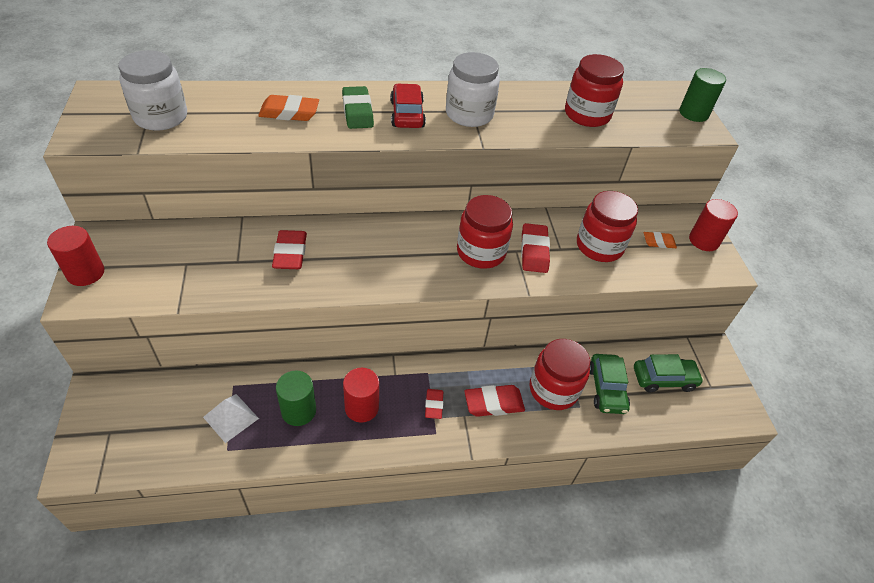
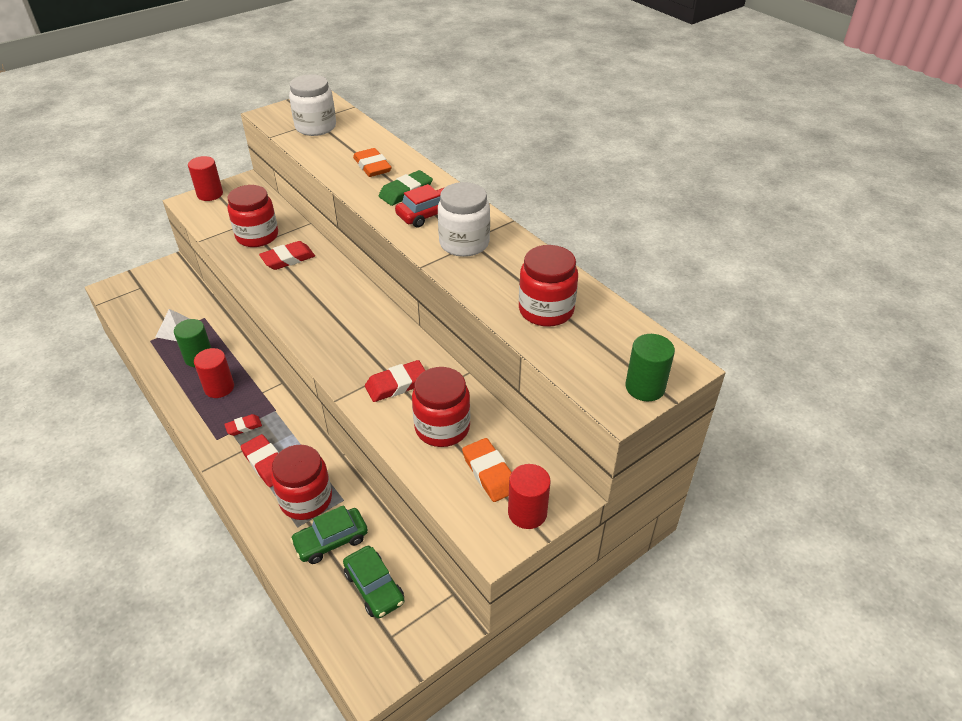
camera: 65 degrees right, 5 degrees down
(481, 252) = (368, 352): red jar -> red jar (257, 236)
(658, 242) = (489, 473): orange eraser -> orange eraser, size x1.64

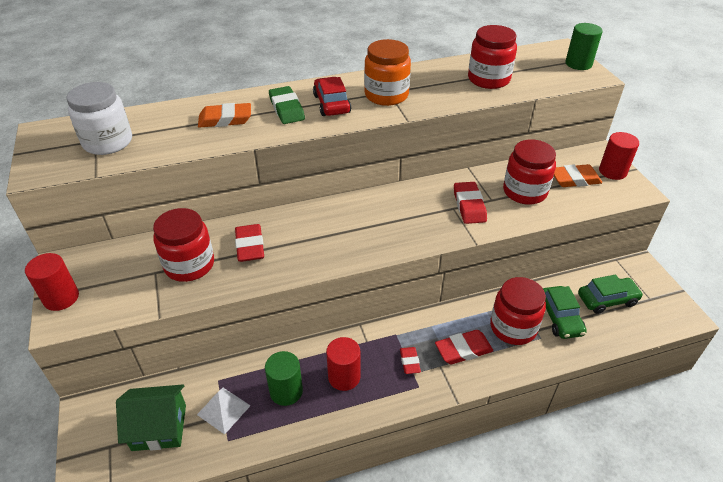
camera: 70 degrees left, 0 degrees up
(158, 303) = (159, 427): none -> green house
(464, 243) = (386, 95): white jar -> orange jar

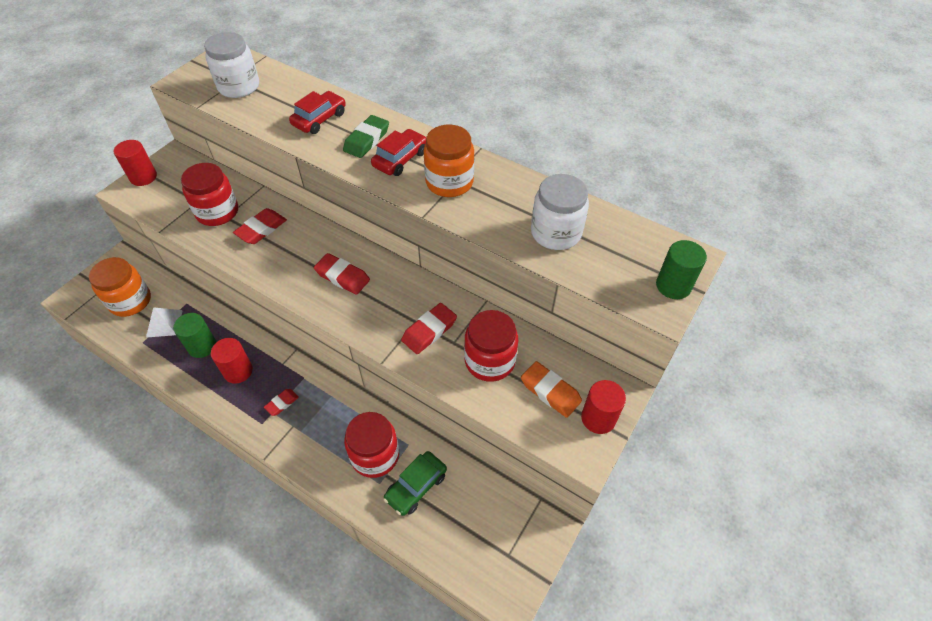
camera: 50 degrees right, 10 degrees up
(159, 427) = (130, 301): green house -> orange jar
(225, 119) = (319, 119): orange eraser -> red car
(463, 350) = (321, 432): red eraser -> red eraser (342, 276)
(488, 79) = (556, 233): red jar -> white jar
(607, 299) = (473, 516): green car -> none

